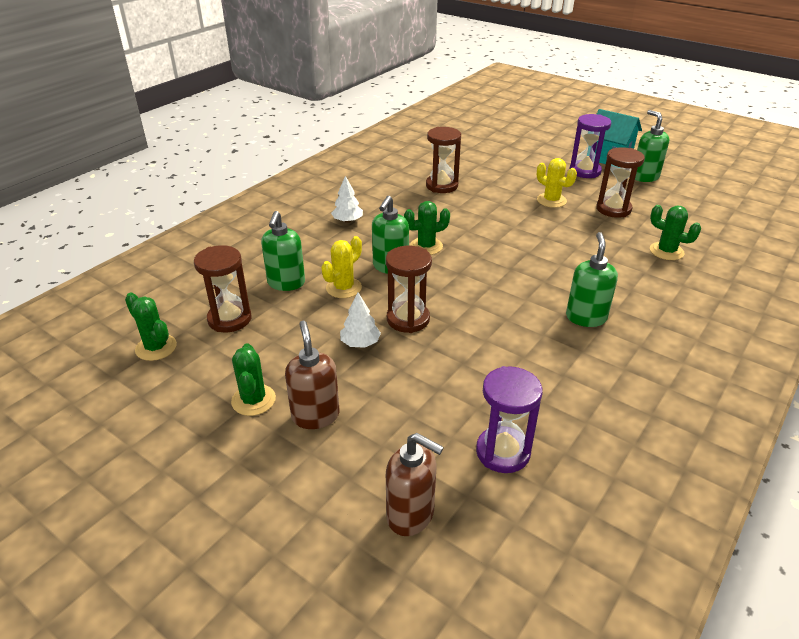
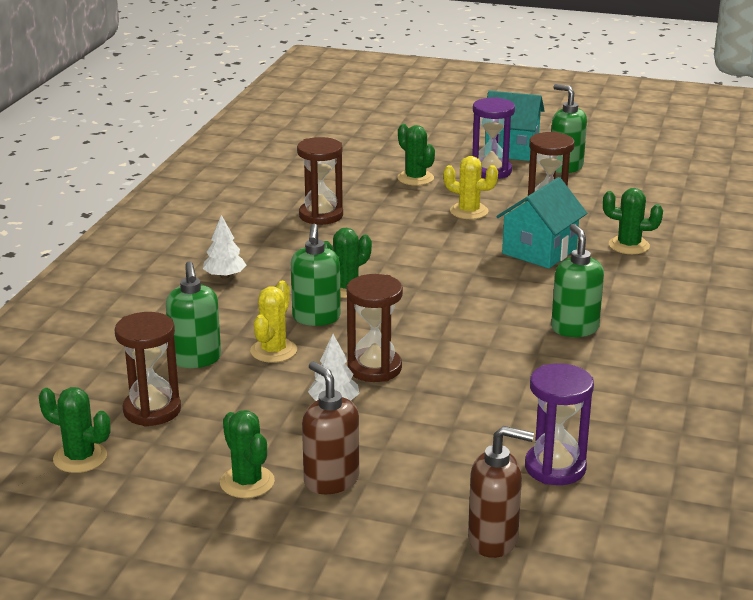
camera: 20 degrees left, 10 degrees down
(525, 168) = (415, 178): none -> green cactus
(590, 243) = (539, 251): none -> turquoise house

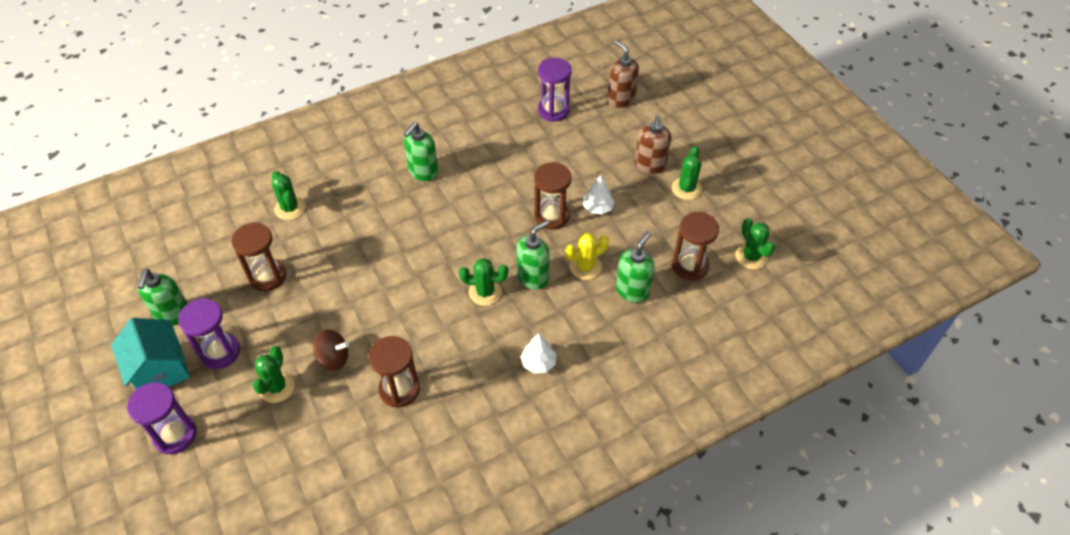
camera: 135 degrees left, 25 degrees up
(402, 204) = (333, 358): none -> brown spinning top
(438, 140) = (175, 435): none -> purple hourglass
(469, 211) = (310, 314): yellow cactus -> none
(539, 251) = (340, 241): turquoise house -> none

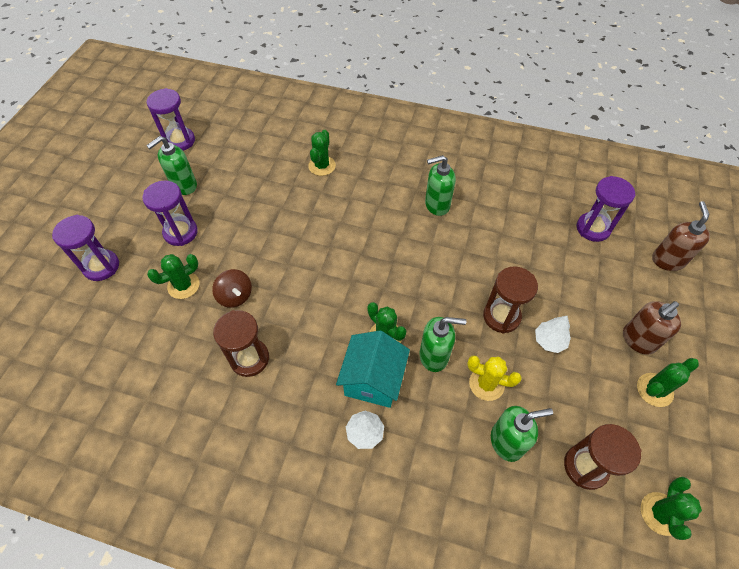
camera: 45 degrees right, 5 degrees up
(117, 282) = (180, 141): none -> purple hourglass
(160, 370) = (140, 216): turquoise house -> turquoise house (373, 380)
(267, 276) = (259, 203): brown hourglass -> none

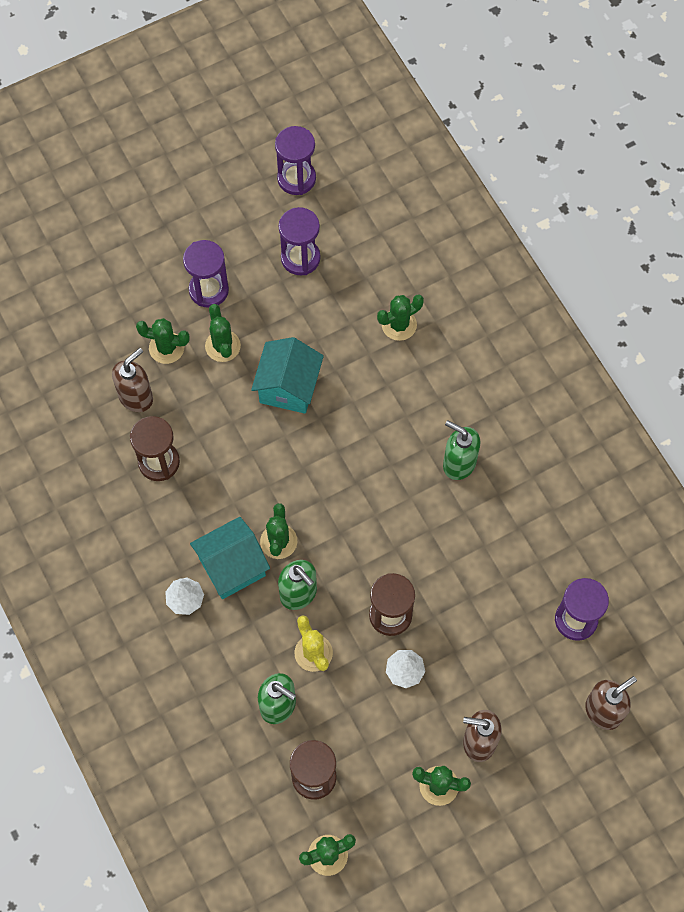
camera: 45 degrees right, 10 degrees up
(101, 266) = (119, 269): purple hourglass -> purple hourglass (300, 258)
(184, 186) = (254, 238): green soap dispenser -> none
(190, 332) = (136, 397): none -> brown soap dispenser
(223, 255) = (222, 346): none -> green cactus
(235, 296) = (197, 396): brown spinning top -> none
(291, 245) = (288, 387): none -> turquoise house

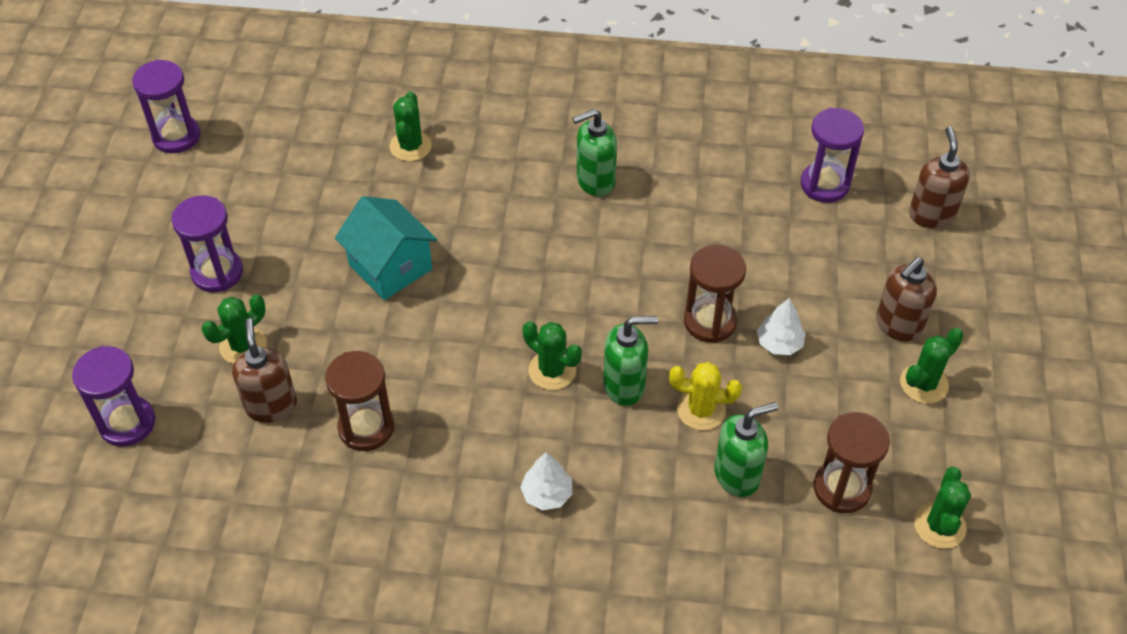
camera: 55 degrees left, 15 degrees down
(222, 346) = (291, 296): green cactus -> none
(232, 567) = (545, 428): turquoise house -> none
(300, 258) = (263, 180): purple hourglass -> purple hourglass (127, 423)

